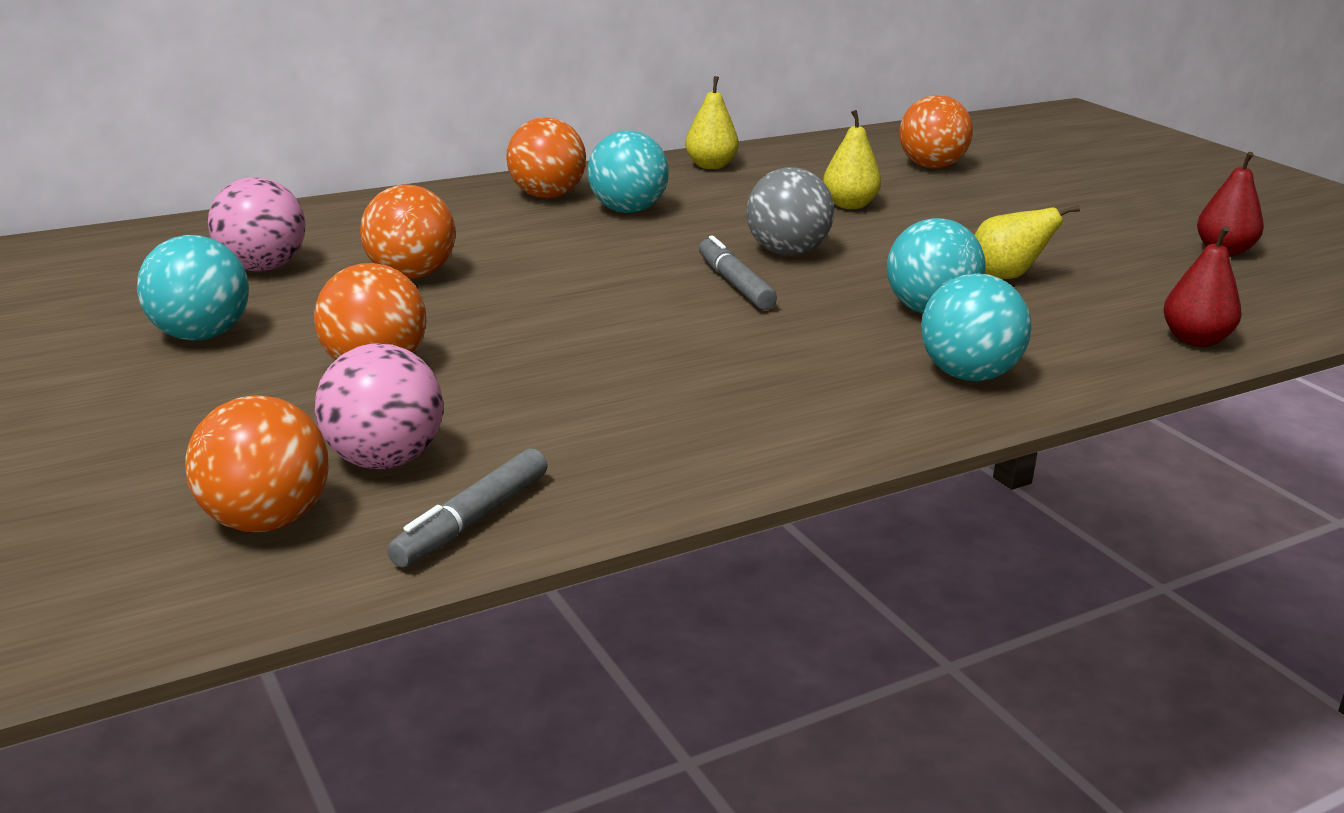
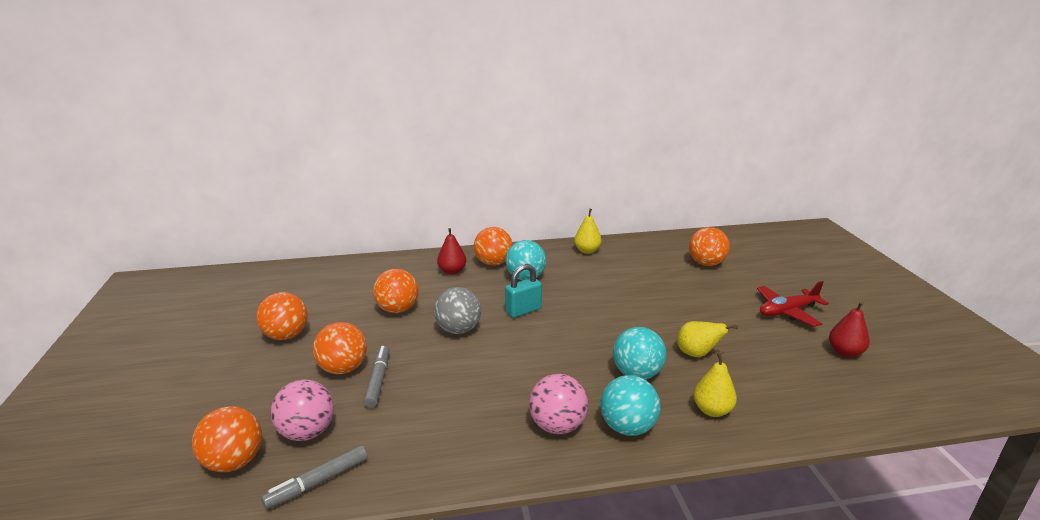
camera: 20 degrees right, 0 degrees up
(200, 335) = (286, 335): turquoise ball -> orange ball
(262, 268) = (338, 295): pink ball -> pink ball (557, 426)
(662, 254) = (523, 311): none -> turquoise padlock
(735, 284) = (546, 338): grey marker -> grey marker (378, 380)
(786, 252) = (587, 318): grey ball -> grey ball (458, 330)
(849, 205) = (642, 288): yellow pear -> yellow pear (712, 410)
(1105, 213) = (787, 312): none -> red plane
(1195, 340) = (781, 423): red pear -> red pear (452, 271)

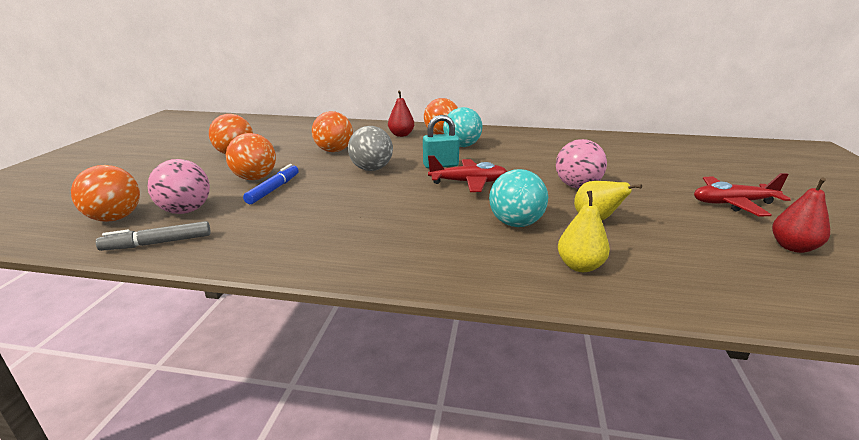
camera: 20 degrees right, 0 degrees up
(378, 380) = (274, 189): grey marker -> blue marker
(557, 426) = (399, 247): pink ball -> pink ball (577, 186)
(565, 330) = (468, 182): none -> red plane
(587, 251) = (536, 136): yellow pear -> none
(627, 427) = (471, 261): turquoise ball -> none
(706, 263) = (656, 157): orange ball -> none

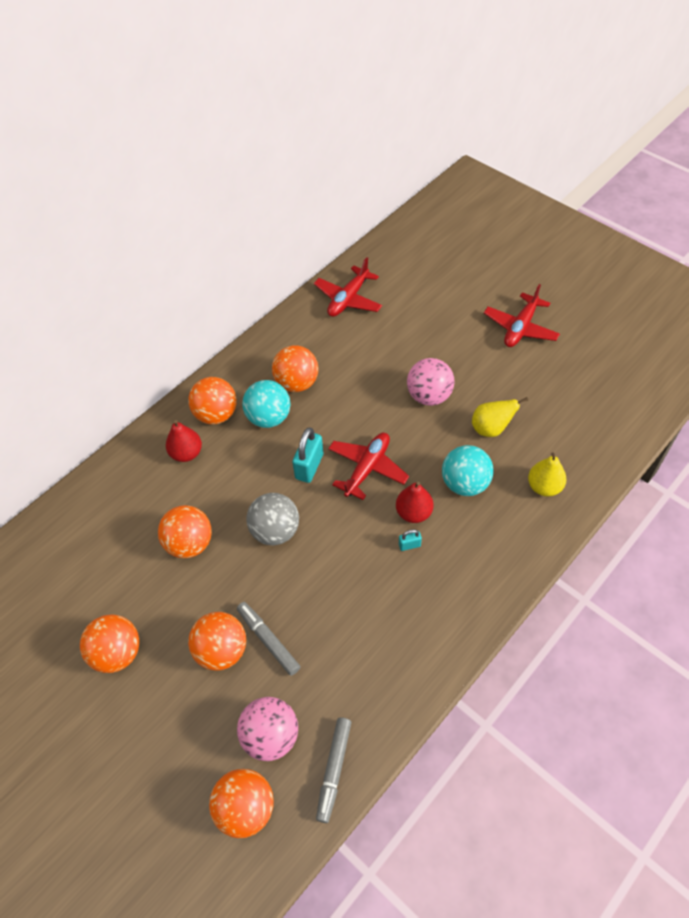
camera: 55 degrees left, 30 degrees up
(274, 189) = (268, 640): blue marker -> grey marker
(416, 216) = (409, 545): none -> turquoise padlock
(503, 146) = (297, 383): none -> orange ball
(603, 141) = (348, 299): none -> red plane
(793, 247) = (589, 355): red pear -> red pear (413, 512)

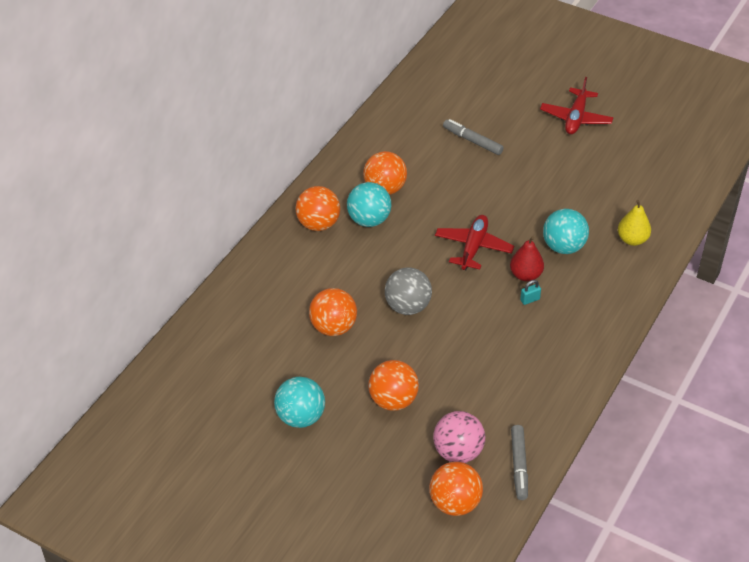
camera: 15 degrees left, 10 degrees down
(117, 653) = (300, 417): orange ball -> turquoise ball
(186, 453) = (302, 259): red pear -> none
(268, 640) = (431, 387): grey marker -> grey marker (472, 141)
(309, 466) = (420, 253): turquoise padlock -> none
(348, 299) = (408, 113): red plane -> none
(429, 396) = (510, 183): pink ball -> none
(491, 428) = (573, 202): yellow pear -> none

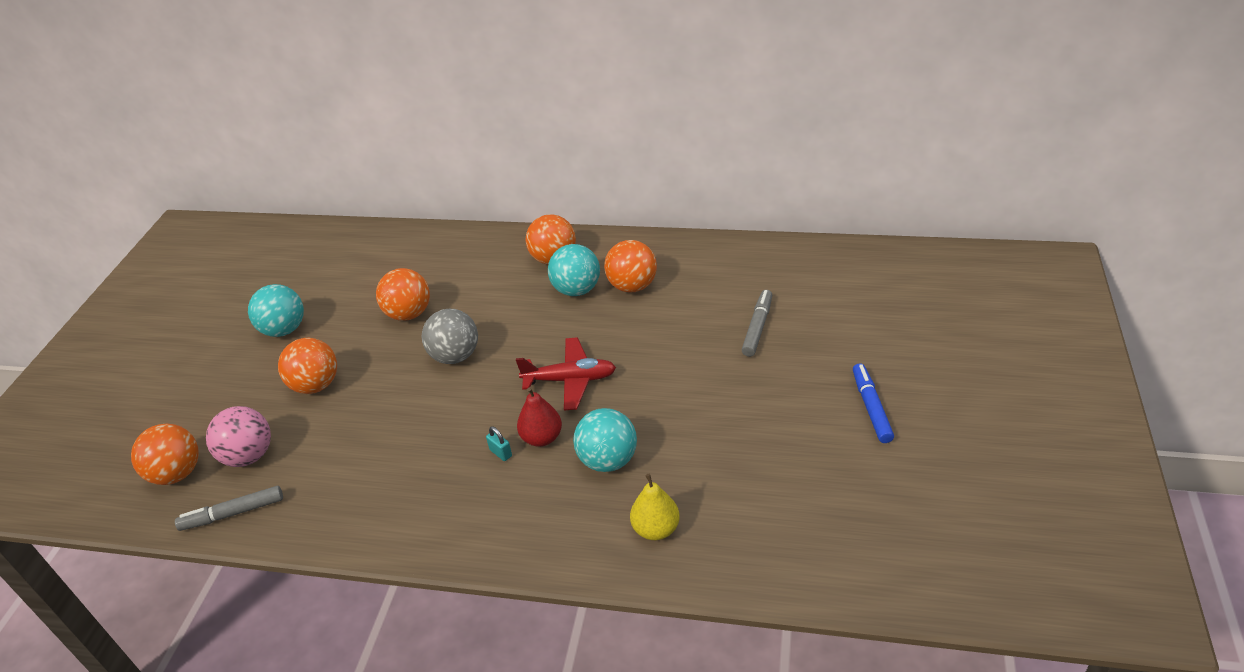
camera: 75 degrees right, 5 degrees down
(576, 118) = (871, 407): red plane -> blue marker

